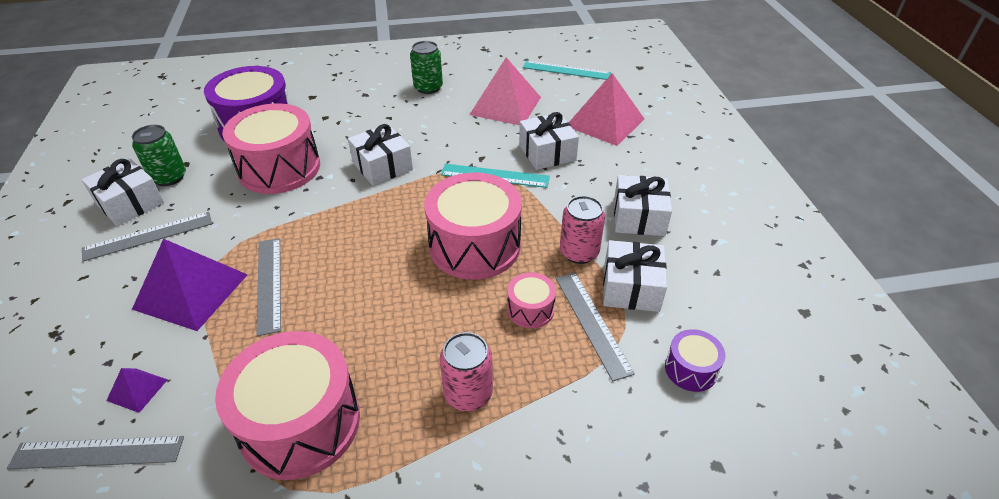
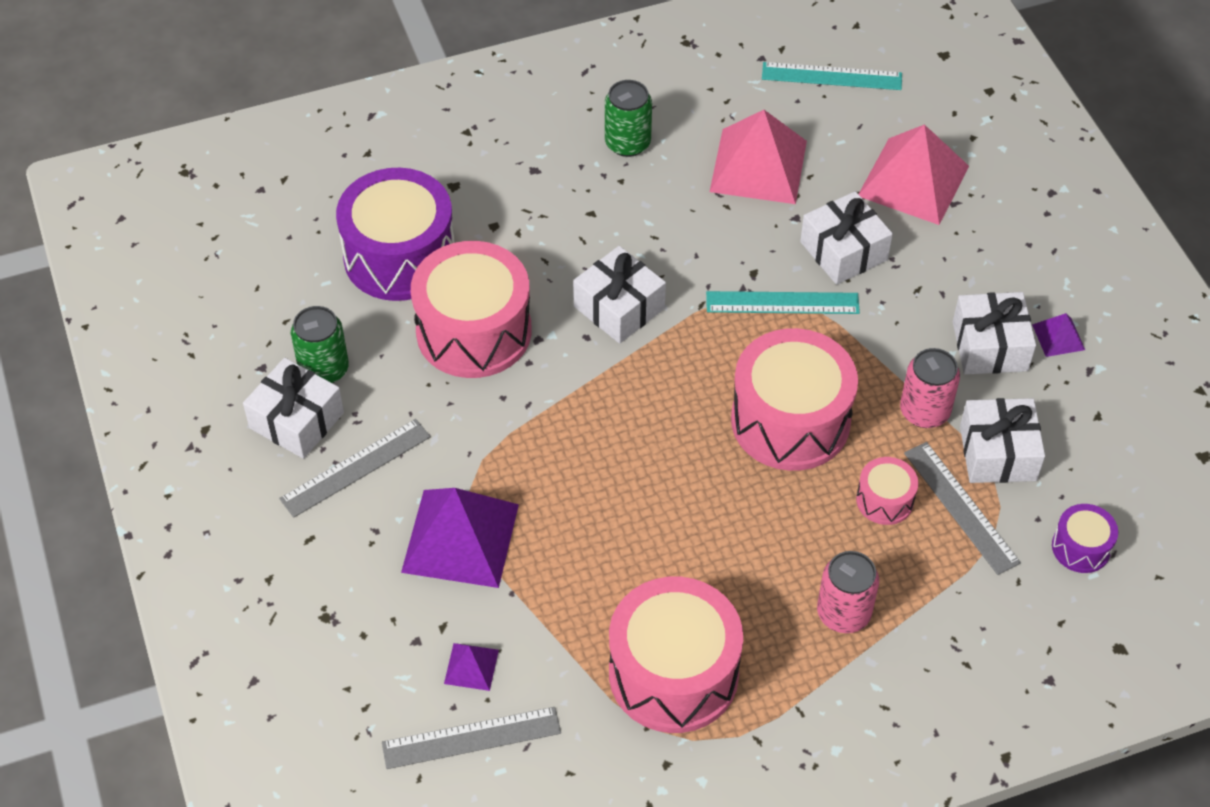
camera: 10 degrees left, 10 degrees up
(269, 284) = (553, 513): grey ruler -> none
(692, 217) = (1058, 337): none -> purple pyramid

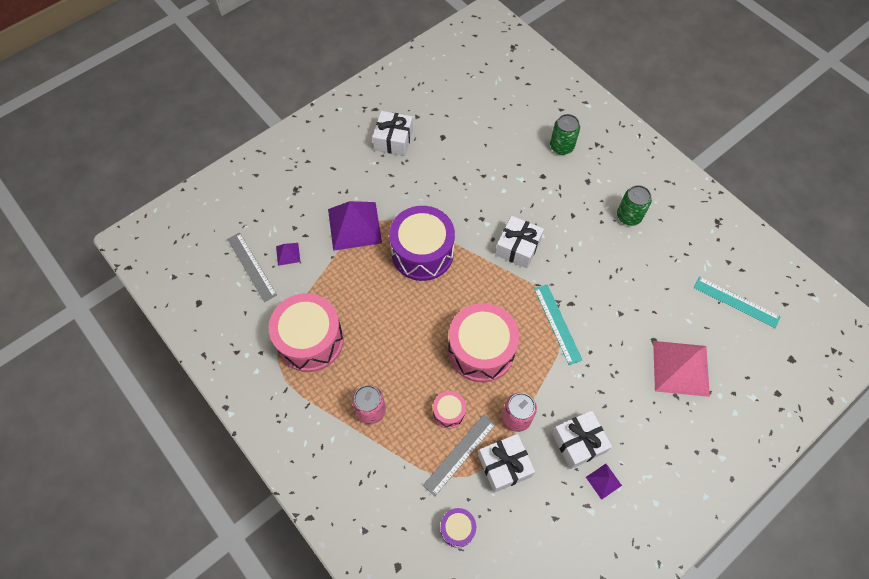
camera: 70 degrees right, 10 degrees up
(324, 369) = (426, 139): green can -> green can (561, 146)
(355, 468) = (377, 171): grey ruler -> none
(400, 256) = (504, 145): purple drum -> purple drum (422, 252)
(474, 331) = (474, 190): pink drum -> none
(758, 166) = (647, 283): pink pyramid -> none
(831, 76) = (736, 302): turquoise ruler -> turquoise ruler turned 45 degrees counterclockwise
(843, 251) = (609, 344): white gift -> none

